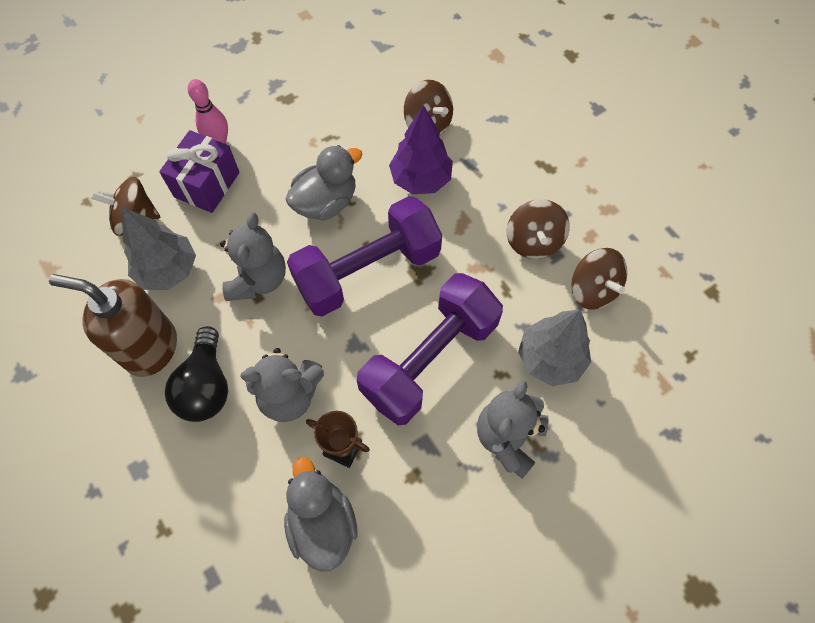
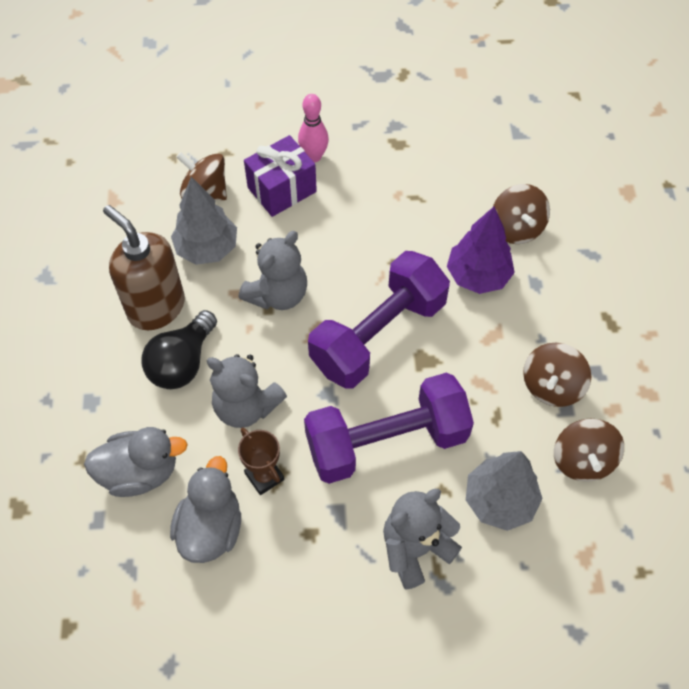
camera: 30 degrees right, 5 degrees down
(326, 202) = (377, 255): grey duck -> grey duck (140, 472)
(367, 270) = (378, 335): purple dumbbell -> purple dumbbell turned 45 degrees counterclockwise

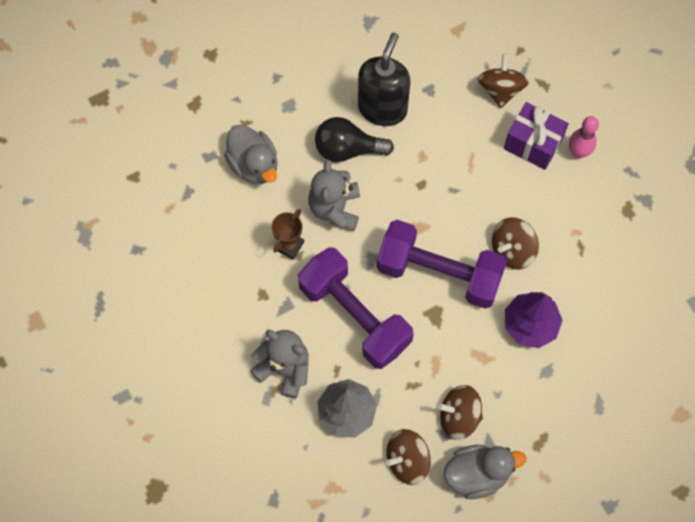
camera: 65 degrees right, 10 degrees up
(156, 307) = (382, 108): brown soap dispenser -> black soap dispenser
(207, 248) = (450, 117): grey tree -> none
(210, 528) = (237, 229): grey duck -> grey duck (477, 474)
(277, 294) = (436, 186): grey teddy bear -> none
(516, 228) = (593, 337): brown spinning top -> brown spinning top (512, 250)

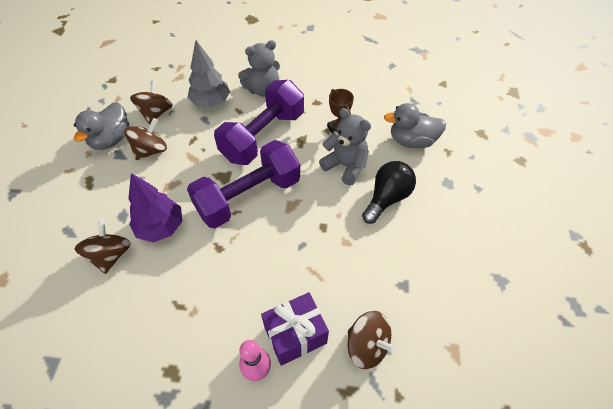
camera: 125 degrees right, 15 degrees down
(354, 315) = (263, 136): purple dumbbell -> purple dumbbell turned 45 degrees counterclockwise
(382, 108) = (407, 240): black soap dispenser -> none
(512, 250) = (222, 253): brown spinning top -> brown spinning top (111, 255)

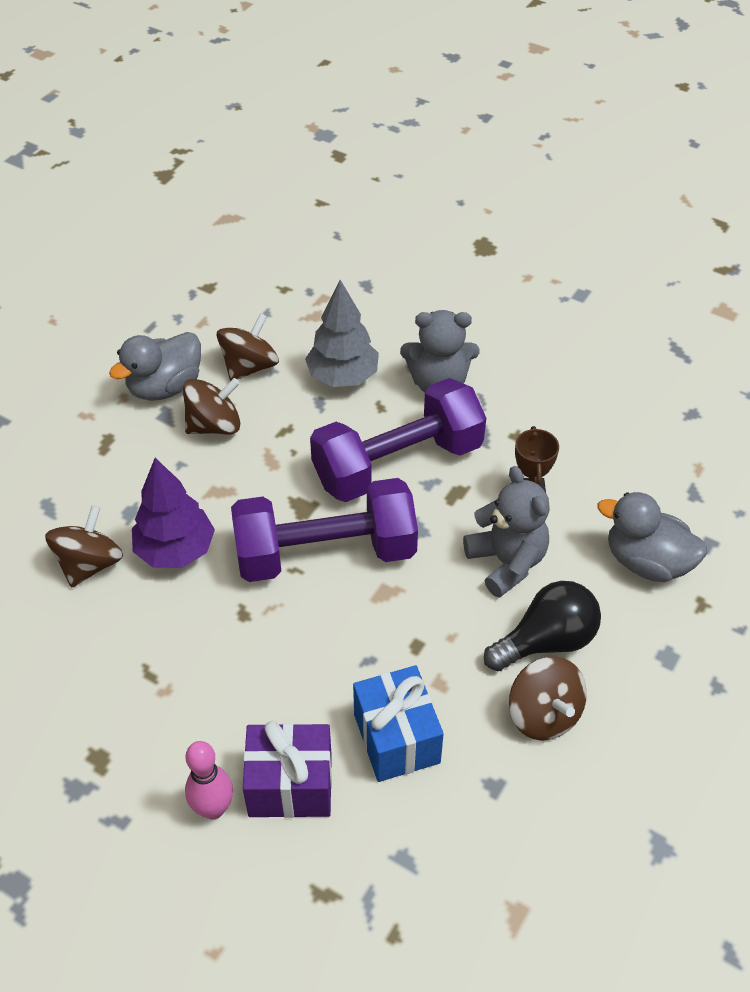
camera: 25 degrees right, 5 degrees down
(339, 282) = (396, 738): none -> blue gift
(367, 346) = (387, 846): brown spinning top -> brown spinning top (544, 714)

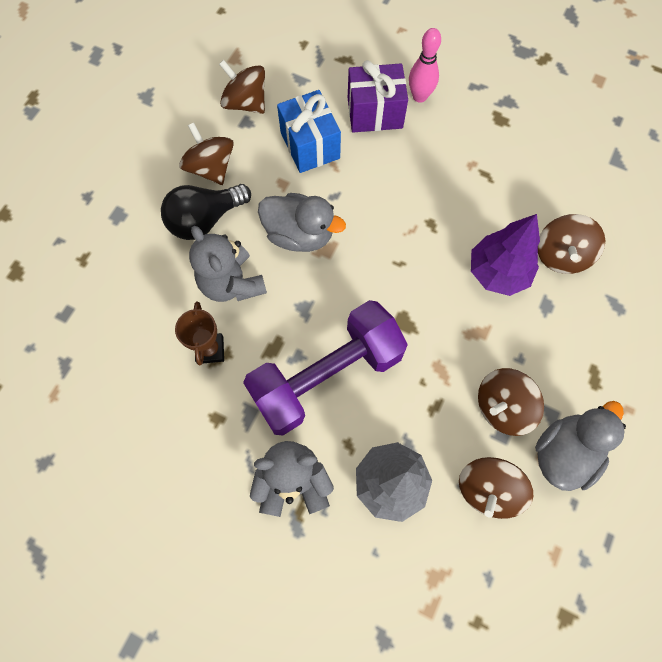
camera: 175 degrees right, 20 degrees up
(325, 553) = (377, 279): purple dumbbell -> none
(495, 820) = (245, 103): none -> brown spinning top
(647, 562) = (118, 292): grey duck -> grey duck (299, 234)

